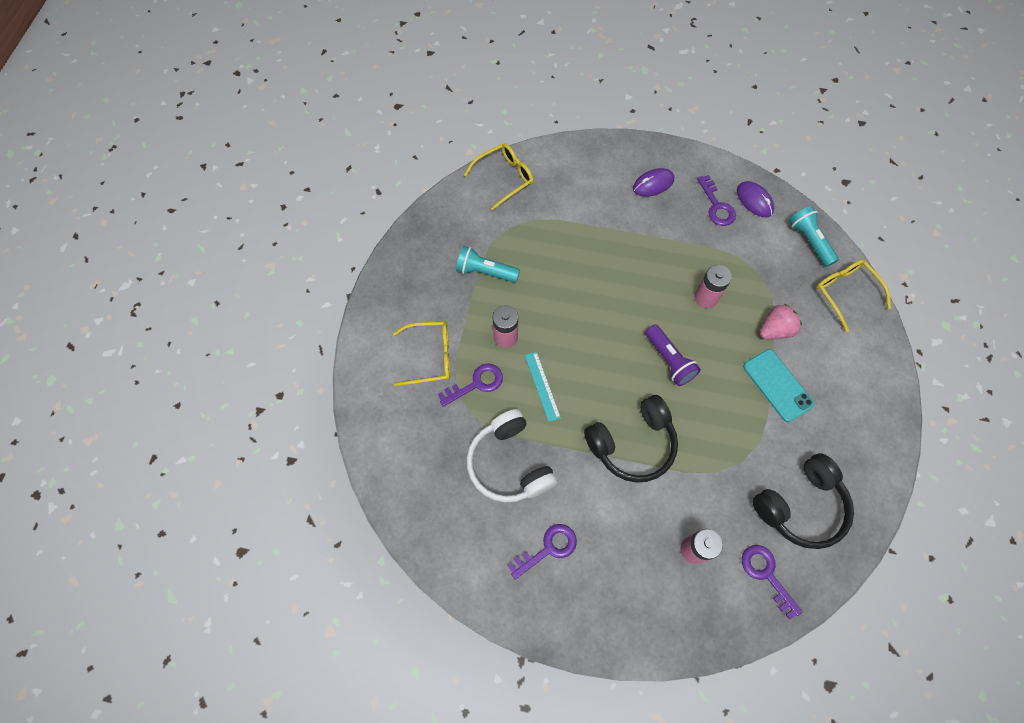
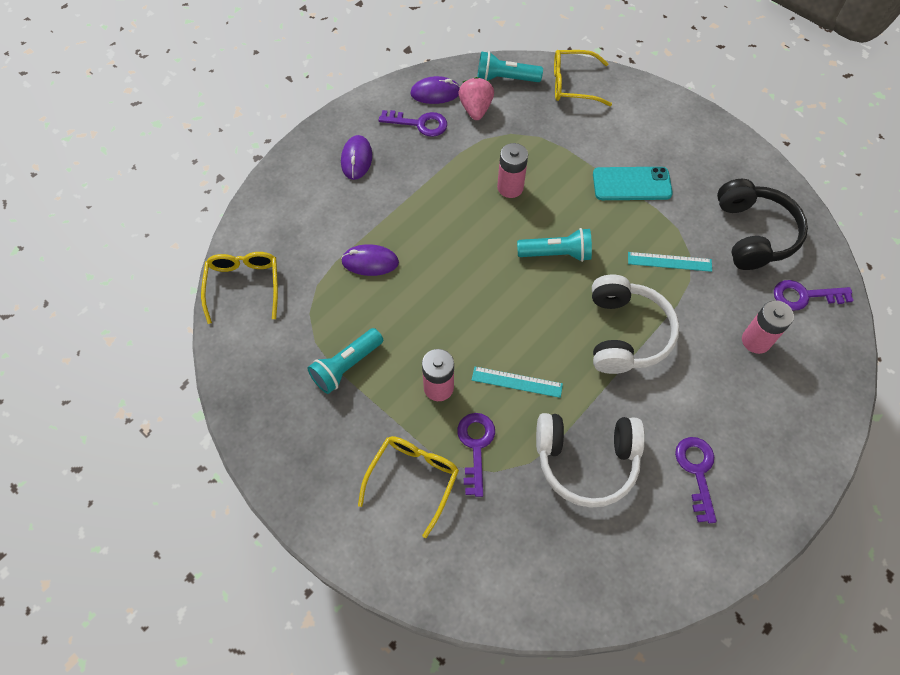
camera: 60 degrees left, 5 degrees down
(574, 241) = (370, 262): none -> purple mouse
(632, 444) = (625, 333): black headphones -> white headphones
(669, 360) = (556, 254): purple flashlight -> turquoise flashlight
(722, 448) = (669, 261): none -> turquoise ruler
(775, 330) = (576, 154): pink strawberry -> pink strawberry (475, 109)

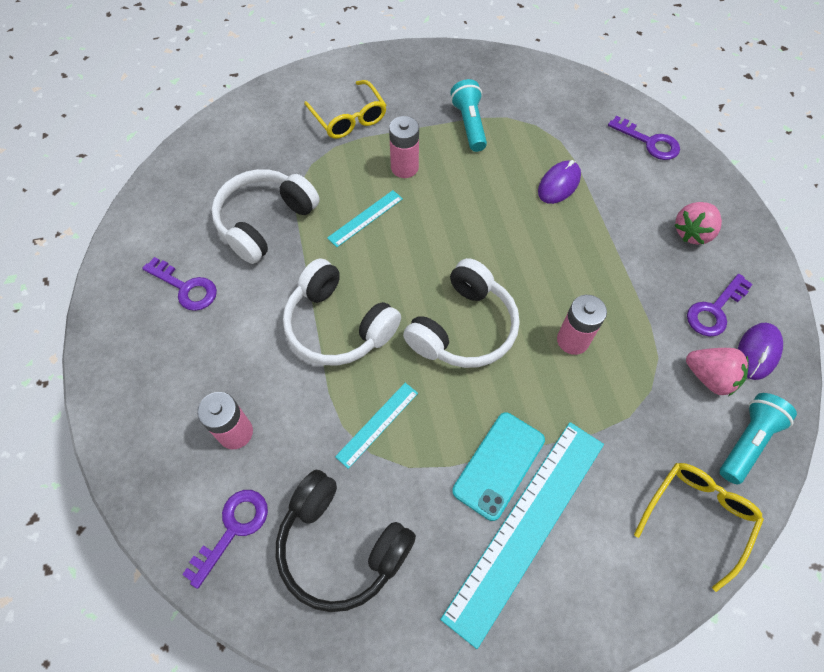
camera: 125 degrees right, 0 degrees up
(244, 286) = (591, 98): yellow glasses -> none
(356, 159) = (692, 232): purple mouse -> pink strawberry
(475, 446) = (339, 163): purple key -> purple key (649, 142)
(556, 254) = (464, 328): turquoise flashlight -> white headphones
(653, 154) = (526, 526): none -> turquoise ruler

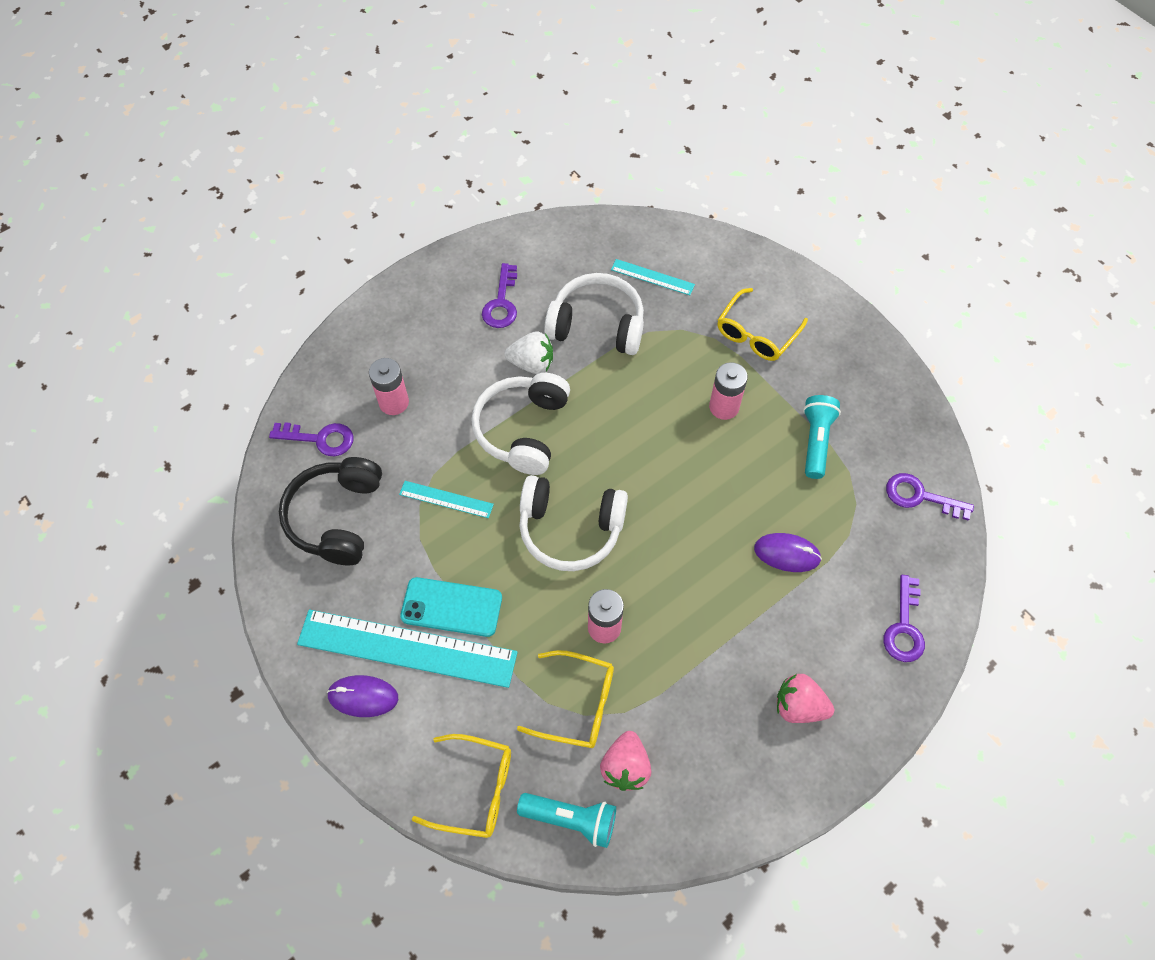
camera: 65 degrees right, 0 degrees up
(271, 289) = (532, 363): none -> white strawberry
(365, 218) = (645, 400): turquoise ruler -> turquoise ruler (652, 277)
(469, 124) = (816, 441): turquoise flashlight -> turquoise flashlight turned 45 degrees counterclockwise
(639, 392) = (577, 704): none -> yellow glasses
(714, 310) = (708, 754): purple key -> purple key (920, 496)
(757, 352) = (679, 809): purple mouse -> purple mouse (363, 697)

